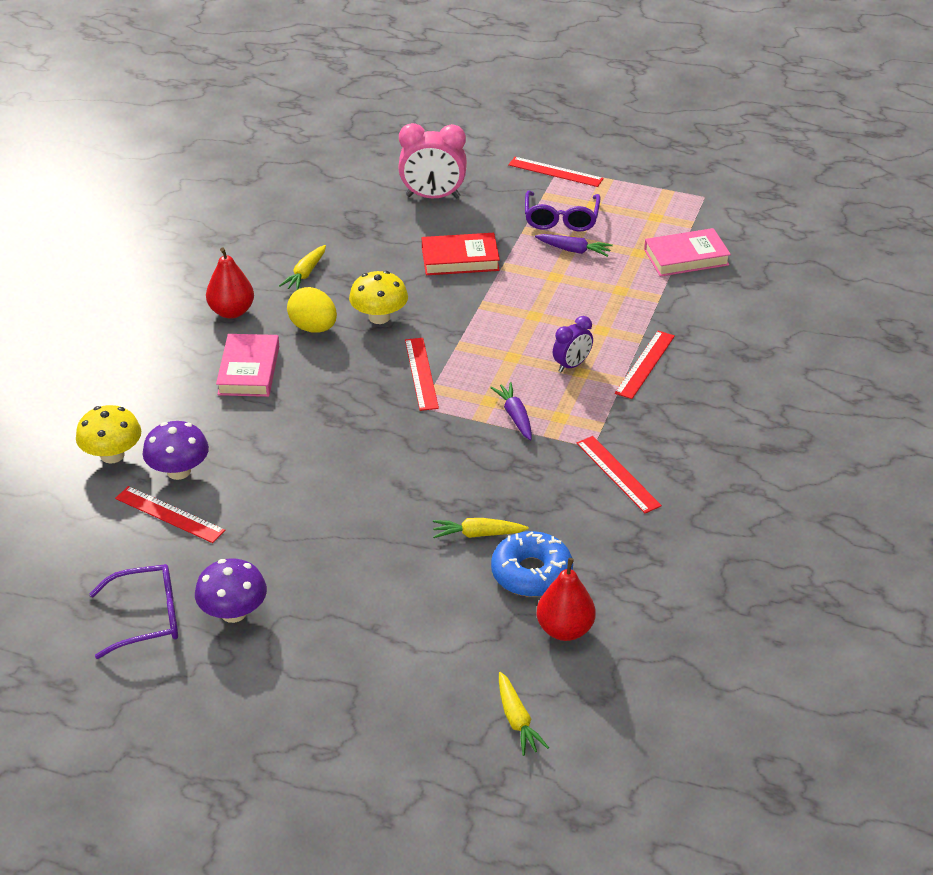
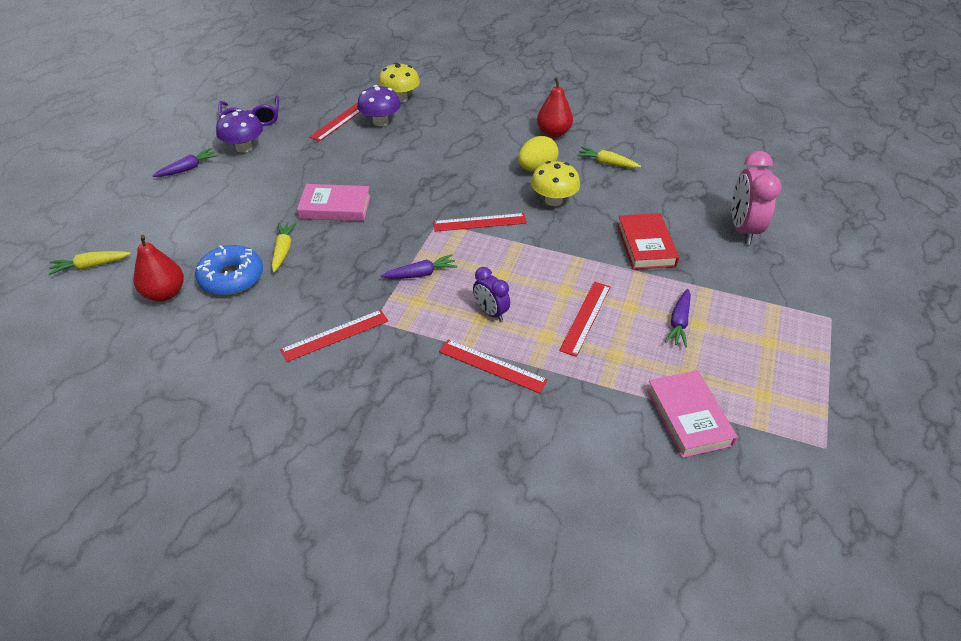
camera: 90 degrees right, 5 degrees up
(248, 370) = (484, 143): pink book -> pink book (335, 207)
(286, 668) = (188, 168): none -> purple carrot
(555, 172) = (823, 315): red ruler -> red ruler (585, 317)
(561, 219) = (733, 315): purple glasses -> none

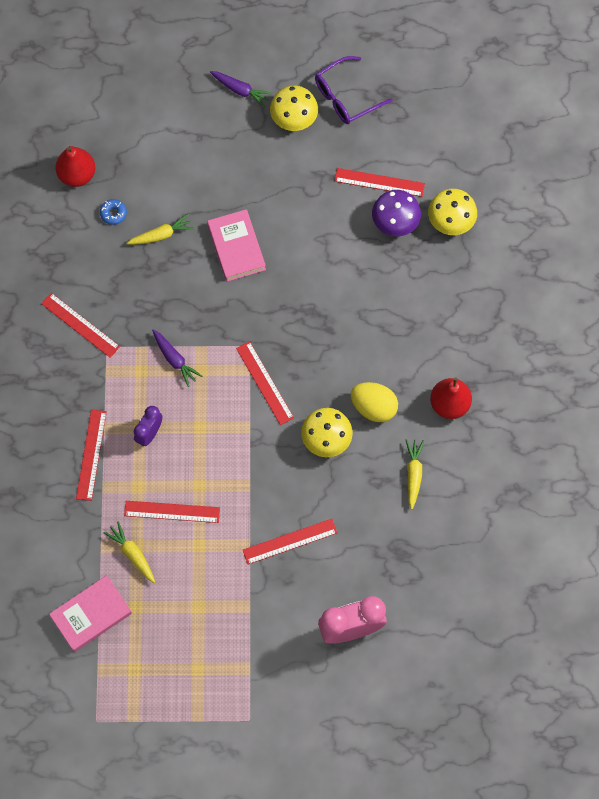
camera: 70 degrees right, 25 degrees up
(91, 266) = (86, 99): yellow carrot -> yellow carrot (132, 554)
(232, 277) = (113, 213): blue donut -> blue donut, size x0.47
(244, 147) = (294, 119): purple mushroom -> yellow mushroom
(645, 245) = (290, 541): red book -> red ruler
(679, 322) = (194, 590): purple carrot -> none

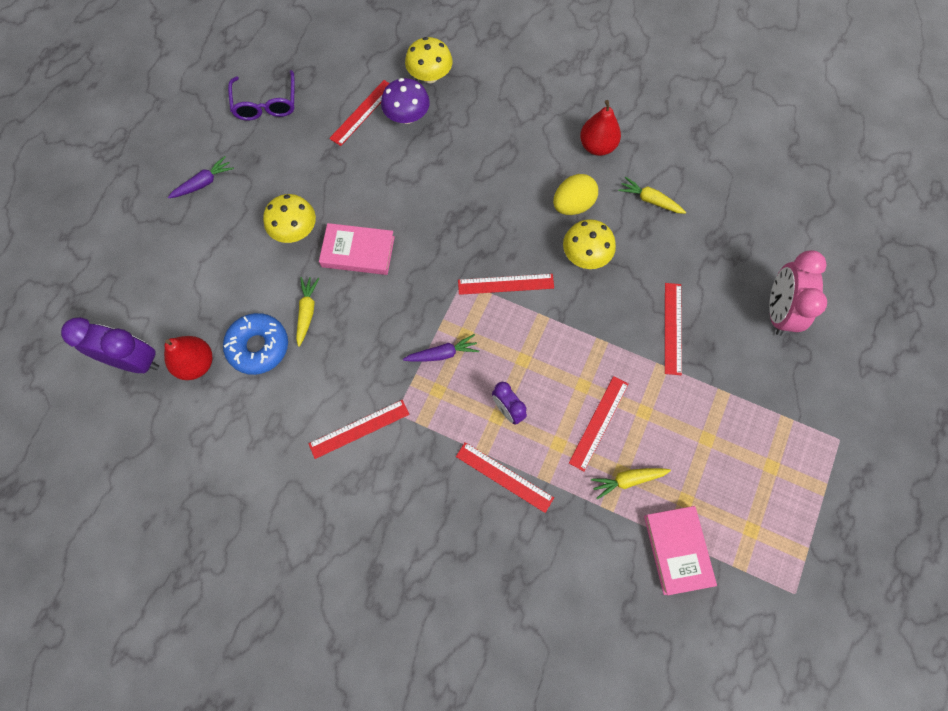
camera: 65 degrees left, 0 degrees up
(58, 128) = (135, 361): none -> purple clock
(113, 213) = (258, 346): blue donut -> blue donut, size x2.12
(294, 119) = (260, 152): yellow mushroom -> yellow mushroom (295, 230)

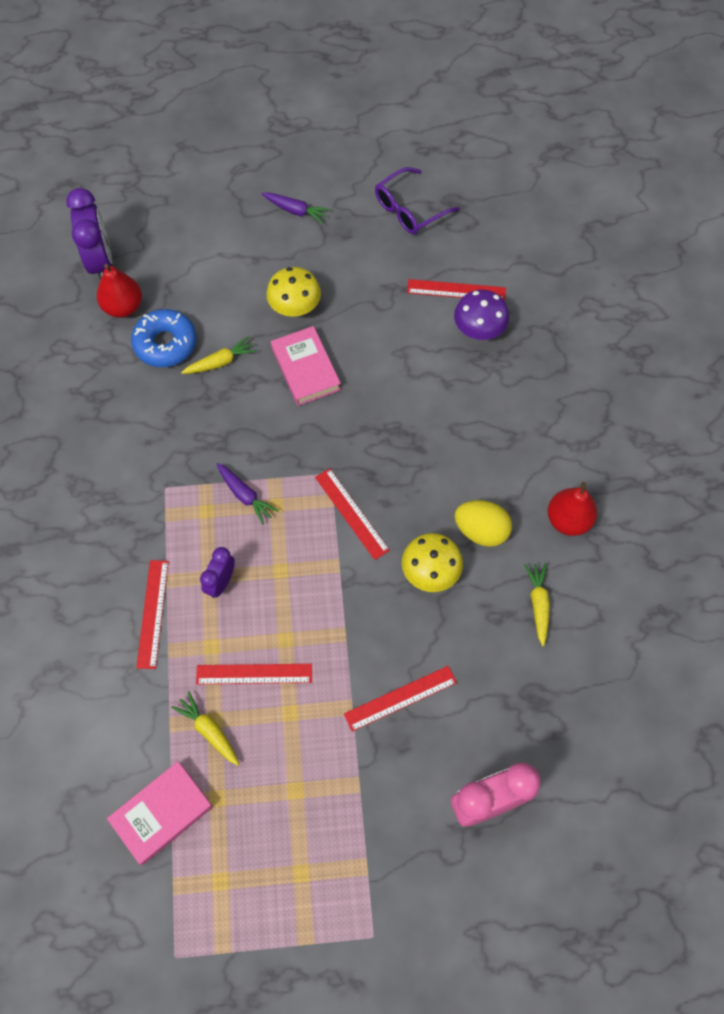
camera: 60 degrees right, 5 degrees down
(359, 429) = (133, 466): red ruler -> none
(430, 76) = (539, 324): yellow mushroom -> none

